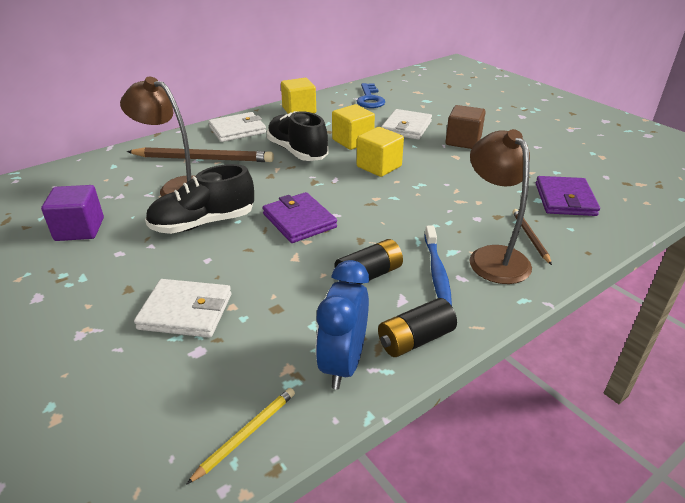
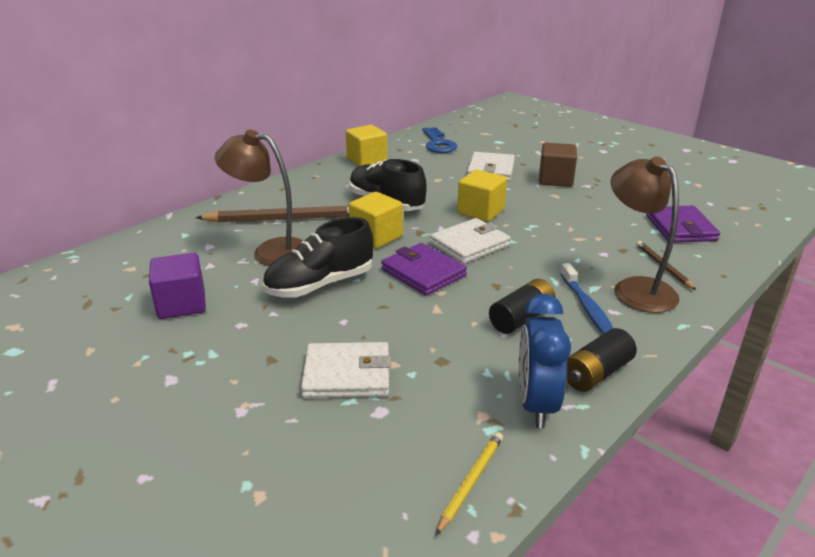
camera: 10 degrees left, 5 degrees down
(237, 130) = (308, 186): white wallet -> white wallet (469, 244)
(352, 141) = (441, 188): yellow cube -> yellow cube (376, 237)

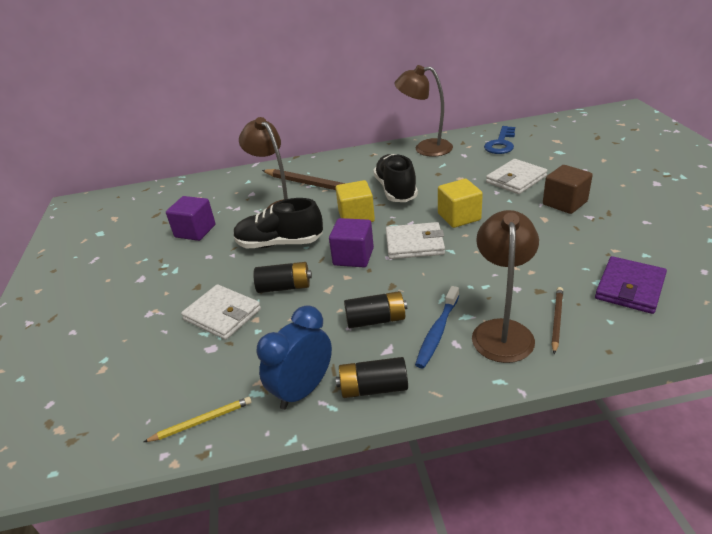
camera: 40 degrees right, 5 degrees up
(367, 160) = (425, 148): yellow cube -> brown lamp
(385, 323) = (284, 287): none -> black battery
(423, 273) = (353, 257): purple wallet -> purple cube

